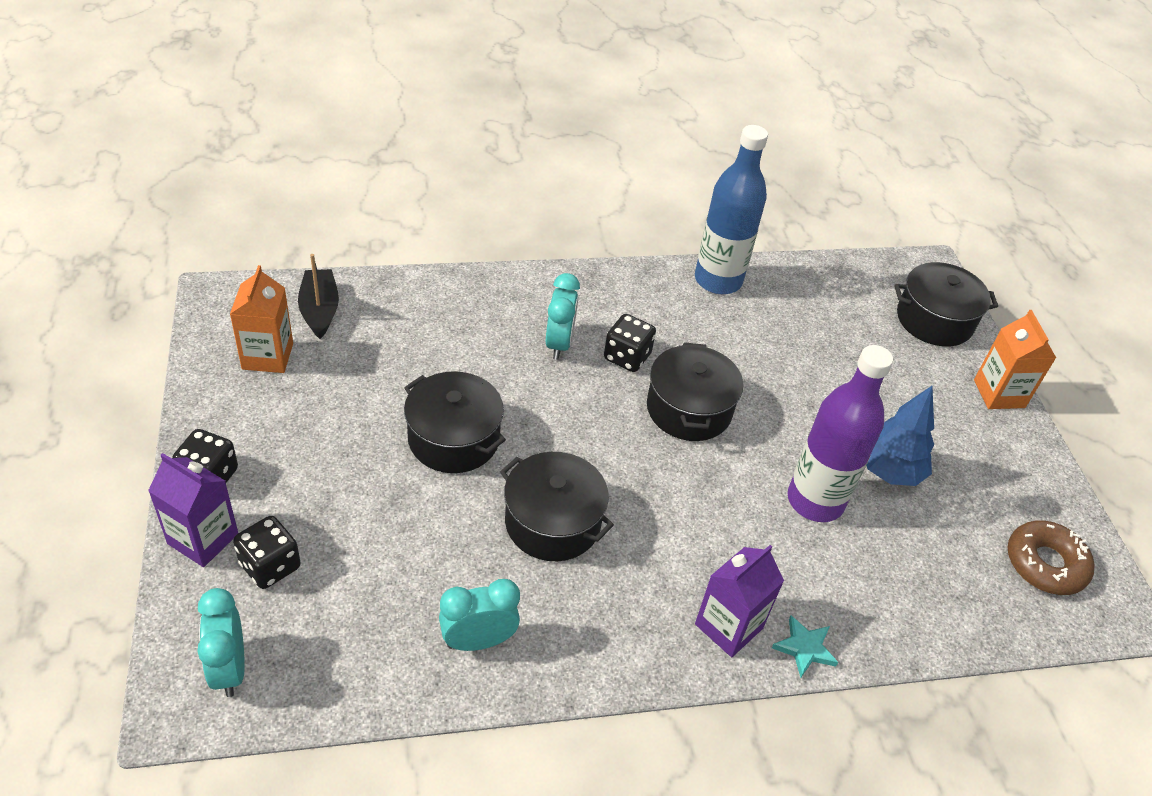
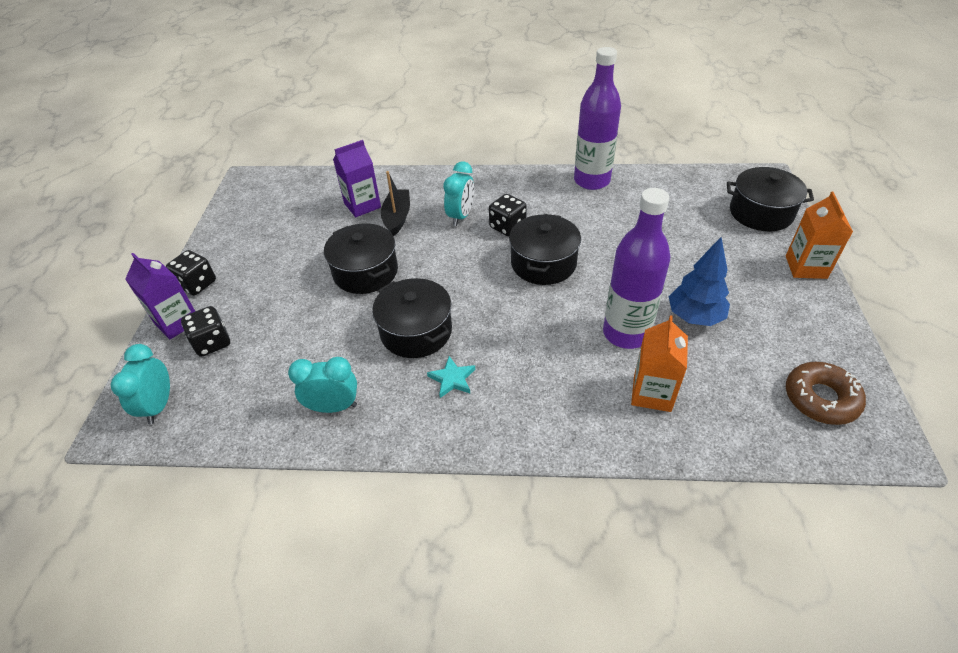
camera: 20 degrees right, 0 degrees up
(267, 356) = (263, 215): orange carton -> orange carton (652, 393)
(320, 310) = (307, 190): black boat -> black boat (397, 217)
(718, 280) = (591, 181): blue bottle -> purple bottle
(728, 626) = (528, 418): purple carton -> purple carton (362, 205)
(805, 648) = (586, 441): turquoise star -> turquoise star (452, 379)

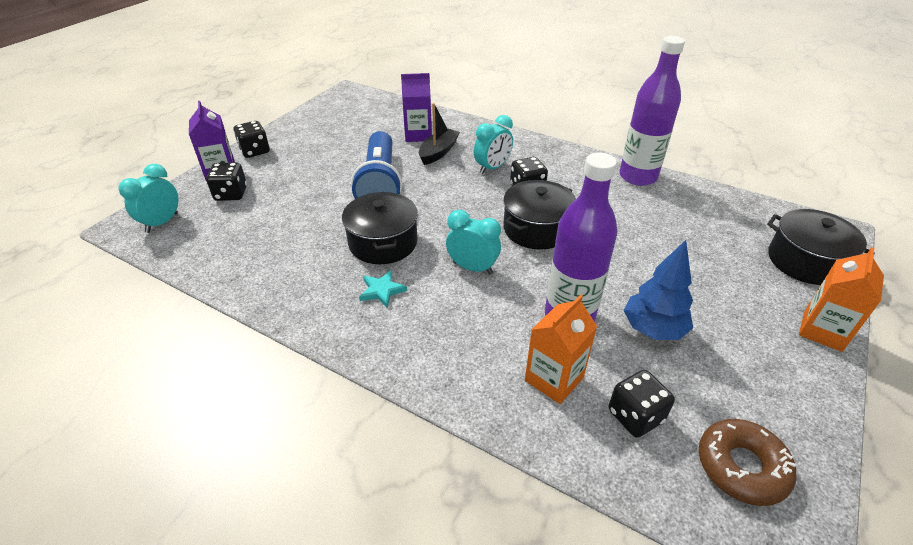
camera: 25 degrees right, 5 degrees down
(333, 407) = (274, 273): turquoise clock -> turquoise clock (472, 268)
(365, 272) = (380, 184): black pot -> blue flashlight
(729, 395) = (635, 416): none -> black dice

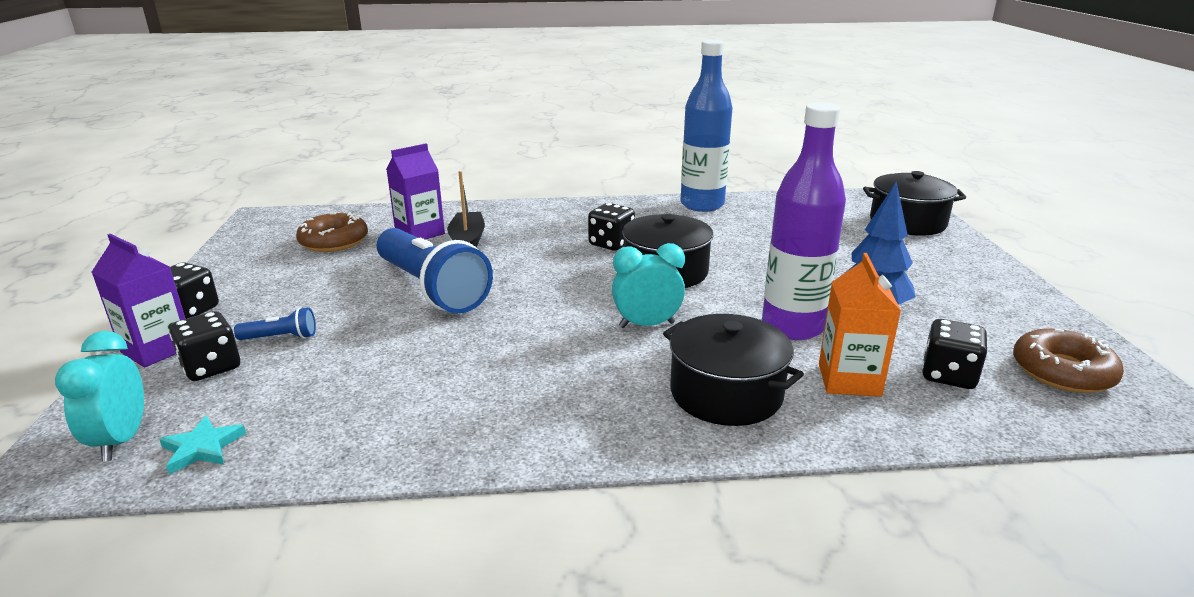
camera: 35 degrees left, 15 degrees down
(276, 187) = (281, 337): none -> blue flashlight
(365, 125) = (334, 241): none -> brown donut
(382, 290) = (573, 383): turquoise star -> turquoise star (202, 448)
(383, 242) = (512, 340): black pot -> black pot (726, 393)
(492, 168) = (550, 237): turquoise clock -> none
(638, 177) = (702, 205): purple bottle -> blue bottle
(822, 331) = (980, 261): orange carton -> none

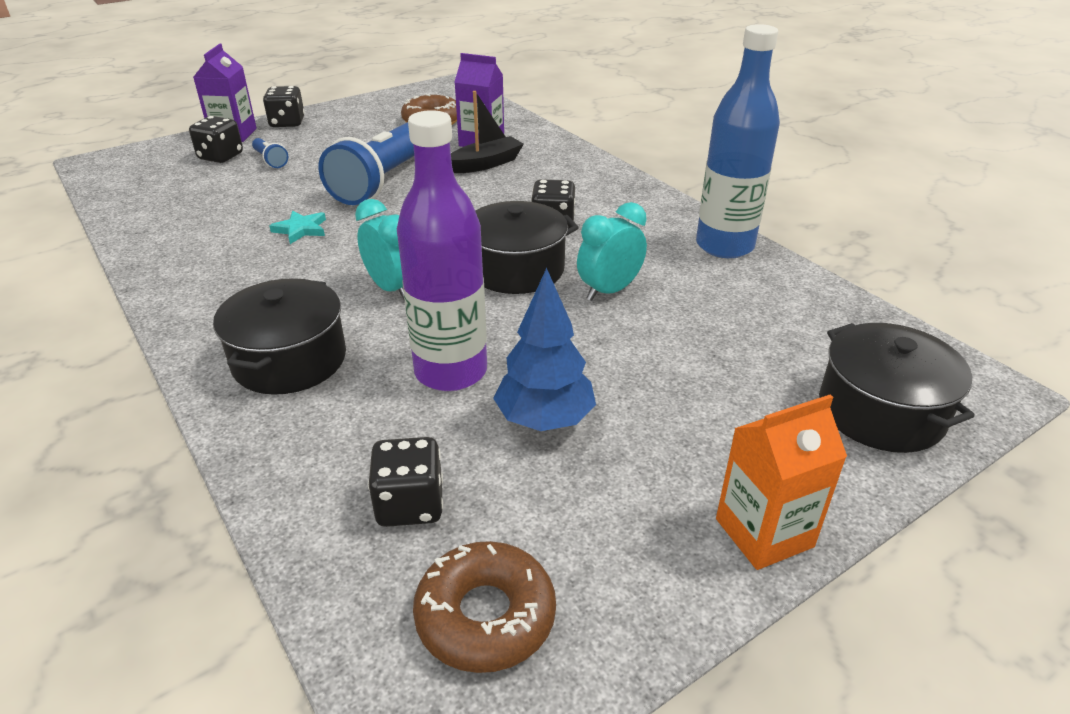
camera: 60 degrees right, 10 degrees up
(121, 440) = (131, 167): turquoise clock -> turquoise clock (609, 291)
(202, 448) = (131, 190): turquoise star -> turquoise star (301, 229)
(849, 380) = (356, 430): orange carton -> orange carton (764, 533)

